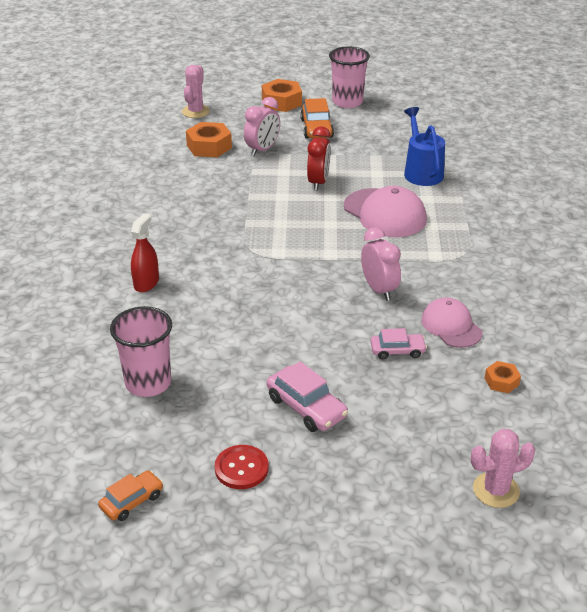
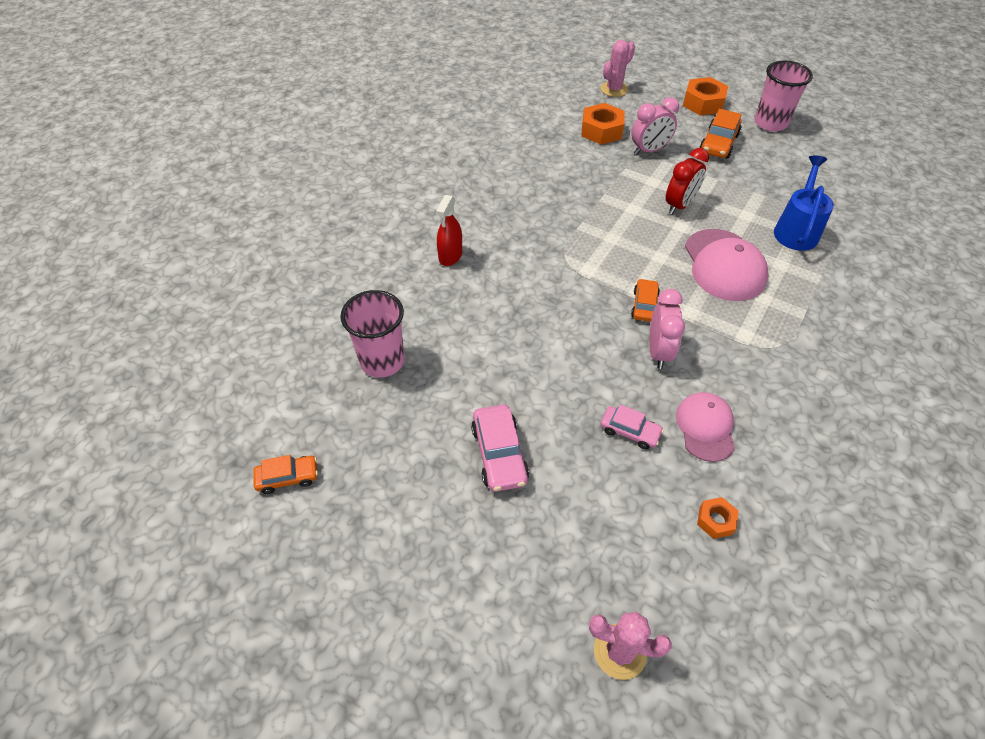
camera: 30 degrees right, 15 degrees up
(146, 283) = (450, 255): red spray bottle -> red spray bottle turned 150 degrees clockwise
(241, 468) = (397, 492): red button -> none
(343, 262) = (644, 305): none -> orange car

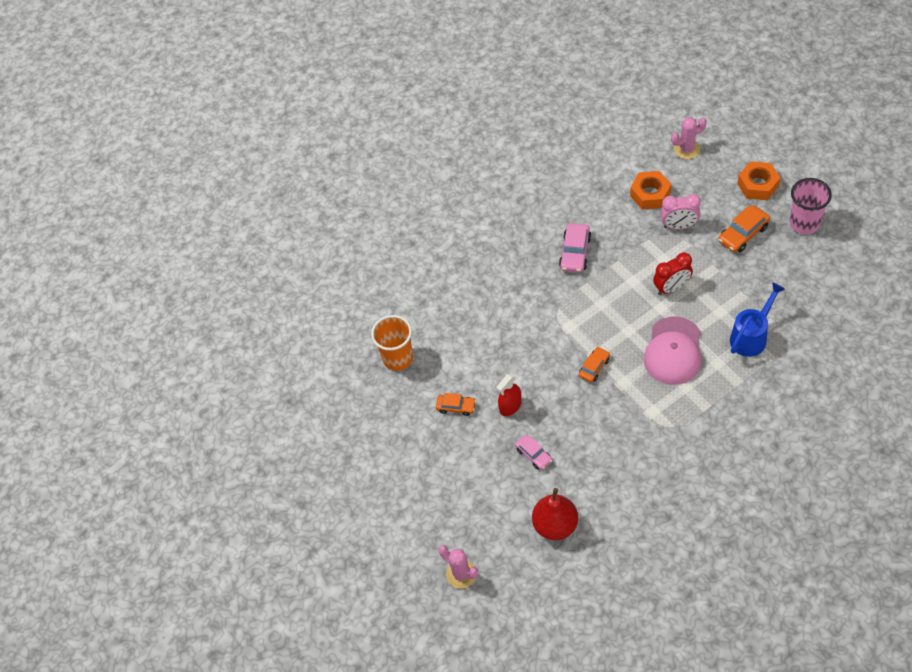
camera: 30 degrees right, 5 degrees up
(288, 477) = (316, 419): orange car -> orange car (456, 407)
(382, 361) = (398, 358): pink cup -> orange cup
(450, 255) = (475, 286): red spray bottle -> red spray bottle (510, 406)
(499, 454) = (445, 444): pink car -> pink car (575, 252)
(658, 352) = (584, 406): pink clock -> none
(705, 427) = (584, 467): pink cap -> none
(715, 520) = (555, 525): orange nut -> red pear

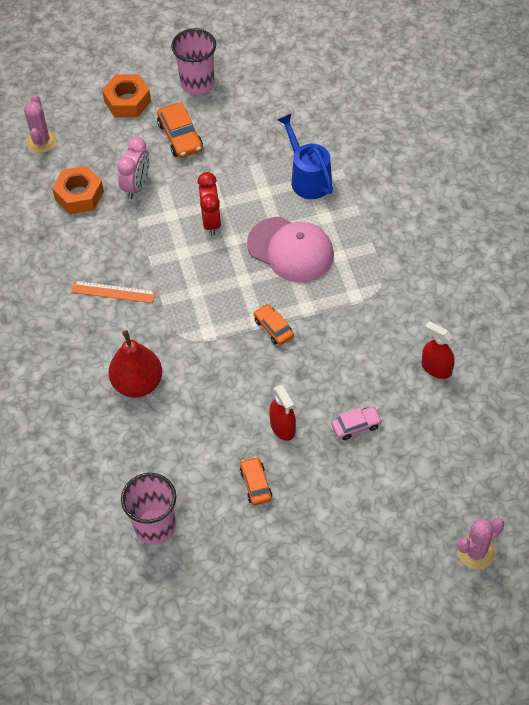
camera: 75 degrees left, 0 degrees up
(398, 358) = (155, 526): orange cup -> pink cup
(456, 407) = (256, 484): orange car -> orange car turned 45 degrees counterclockwise
(555, 525) = (452, 435): red pear -> red pear (137, 383)
(575, 252) = (113, 292): pink car -> orange ruler
(611, 493) = (436, 368): none -> red spray bottle

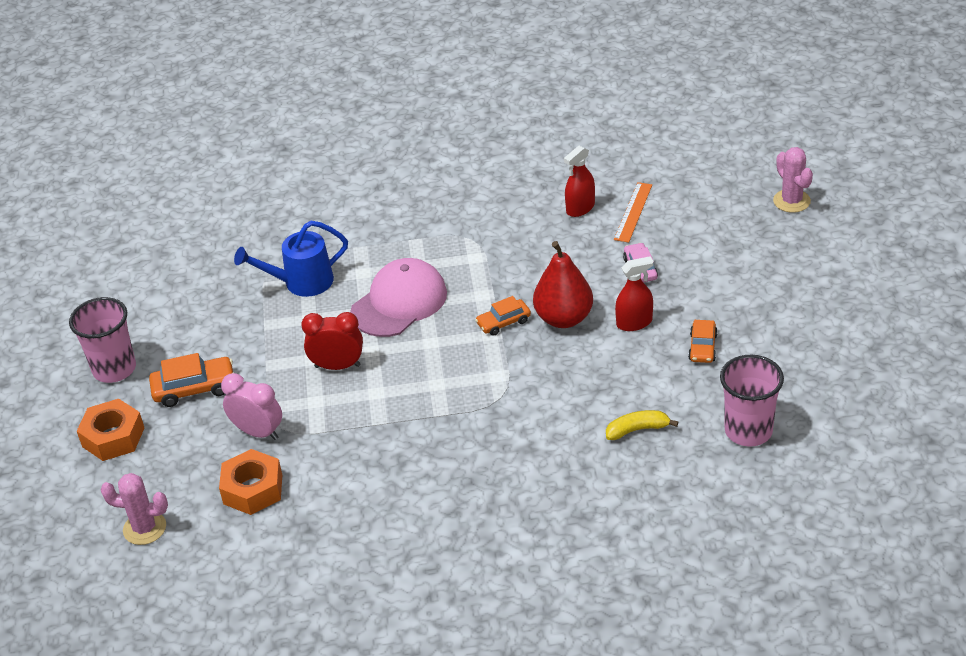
camera: 80 degrees left, 15 degrees down
(113, 292) = (417, 459): orange ruler -> orange ruler (633, 212)
(137, 383) = (555, 440): red pear -> red pear (563, 318)
(152, 441) = (637, 429): none -> yellow banana
(256, 484) = (702, 347): orange car -> orange car turned 75 degrees counterclockwise

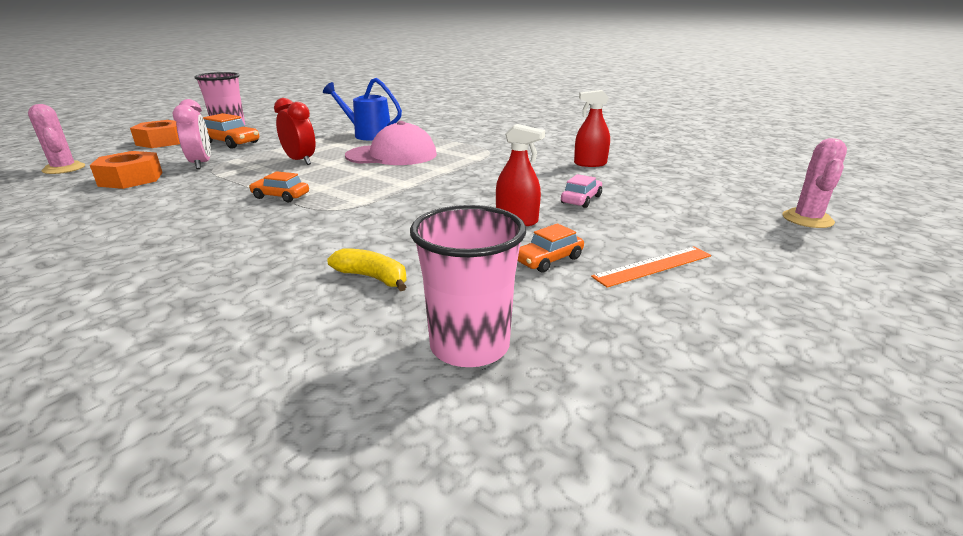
camera: 40 degrees right, 15 degrees down
(503, 322) = (426, 183): orange car -> orange car (281, 196)
(563, 318) = (469, 197): red pear -> none
(633, 212) = (629, 177): orange ruler -> orange ruler (653, 266)

